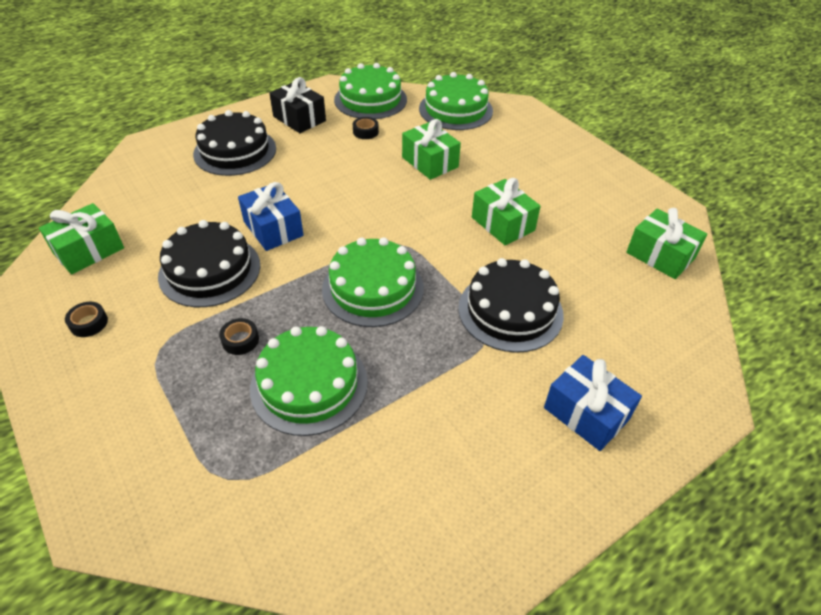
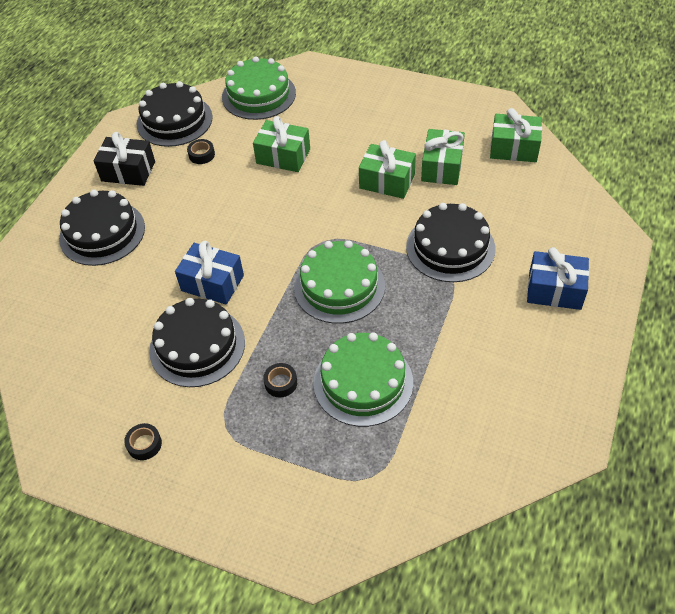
camera: 30 degrees left, 5 degrees up
(89, 251) = (71, 391): green gift -> green gift (442, 167)
(370, 99) = (174, 120): green cake -> black cake

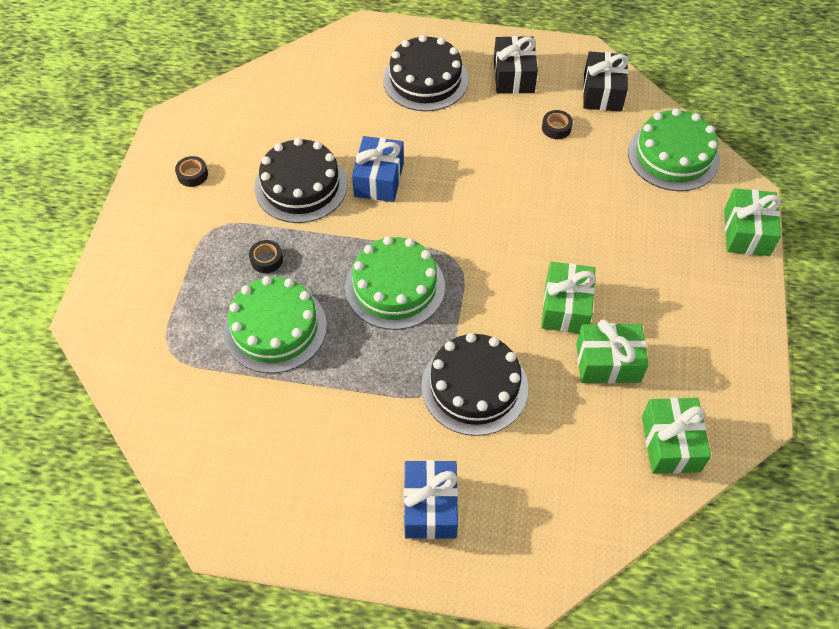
camera: 75 degrees right, 5 degrees up
(174, 120) = (602, 92): black cake -> black gift
(283, 156) = (576, 200): green gift -> green gift (746, 232)

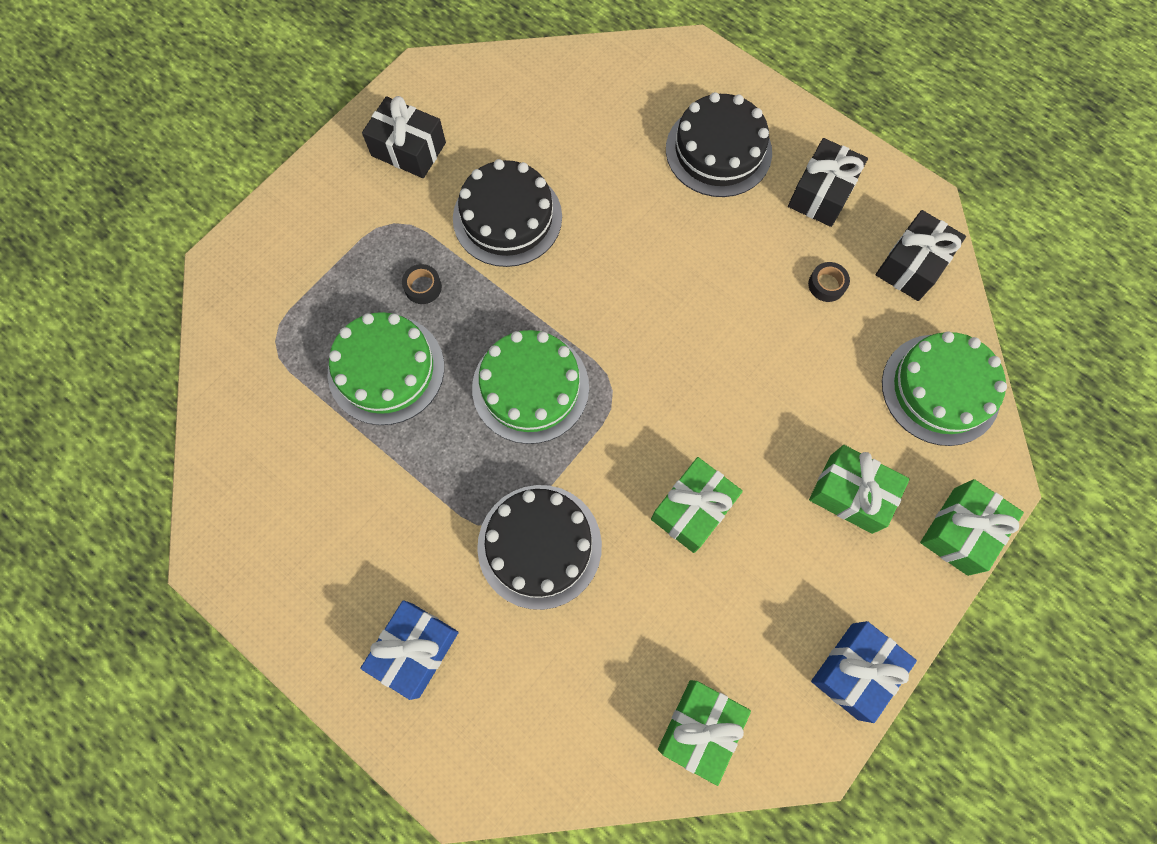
camera: 30 degrees right, 15 degrees up
(192, 175) = (408, 149): black tape -> black gift
(379, 179) = (592, 251): blue gift -> blue gift (855, 671)
(608, 362) = (695, 598): green gift -> green gift (850, 494)

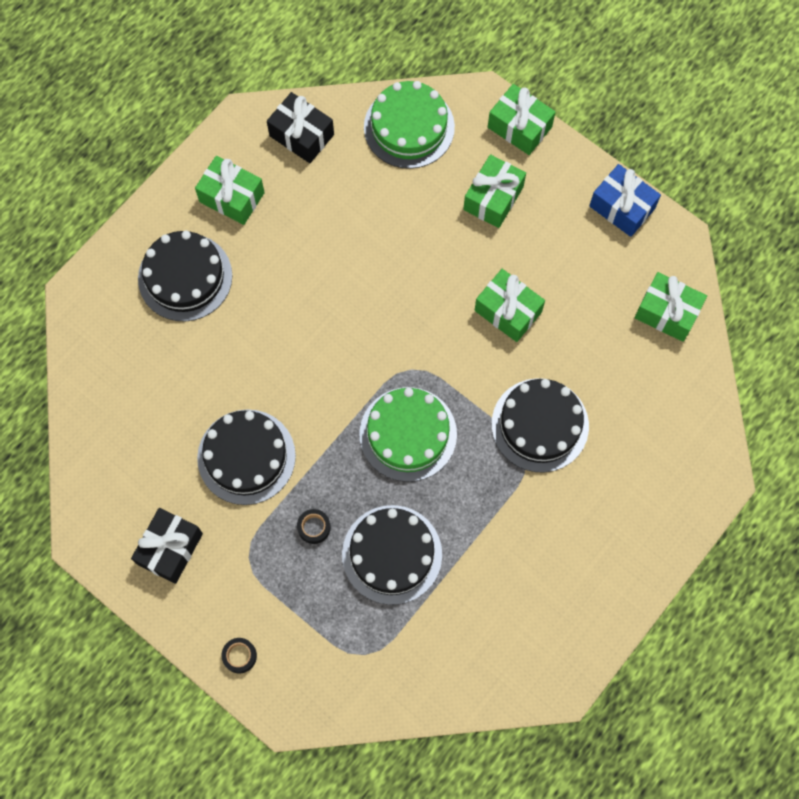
camera: 90 degrees left, 0 degrees up
(386, 369) = (392, 554): green cake -> black cake
(415, 650) = (623, 516): blue gift -> none
(821, 193) = (232, 197): black gift -> green gift
(826, 285) = (318, 200): black tape -> black tape (239, 656)

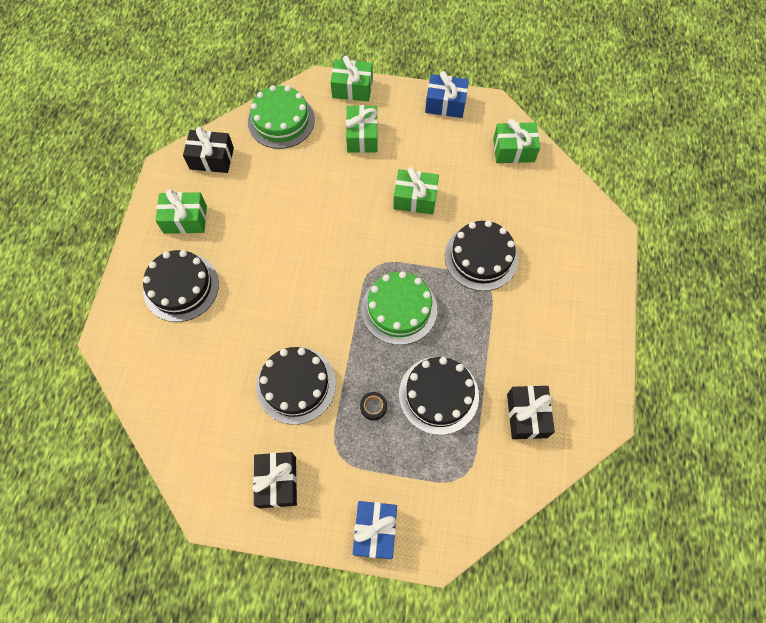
camera: 30 degrees left, 5 degrees down
(239, 656) = (375, 531): black tape -> blue gift
(473, 632) = (527, 415): none -> black gift

